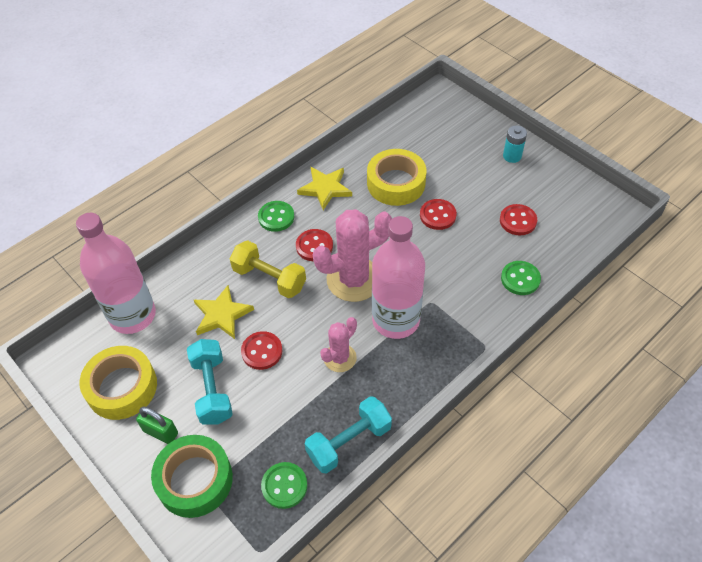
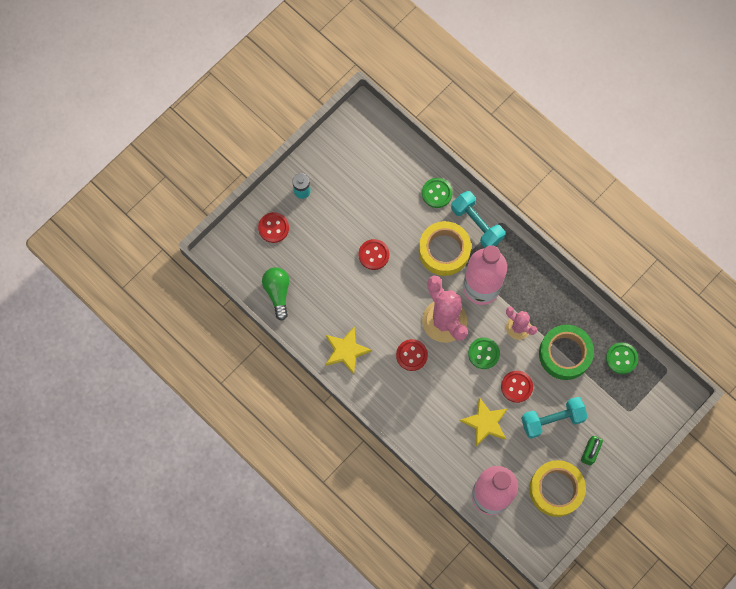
camera: 95 degrees left, 20 degrees up
(195, 480) = (623, 421): green tape -> green tape (565, 354)
(269, 278) = (447, 389): yellow dumbbell -> none
(276, 217) = (381, 391): green button -> green button (483, 353)
(349, 442) = (585, 317): turquoise dumbbell -> turquoise dumbbell (477, 224)
(394, 135) = (277, 293): none -> green light bulb
(396, 183) = (338, 290): yellow tape -> yellow tape (444, 251)
(518, 221) = (377, 191): red button -> red button (273, 228)

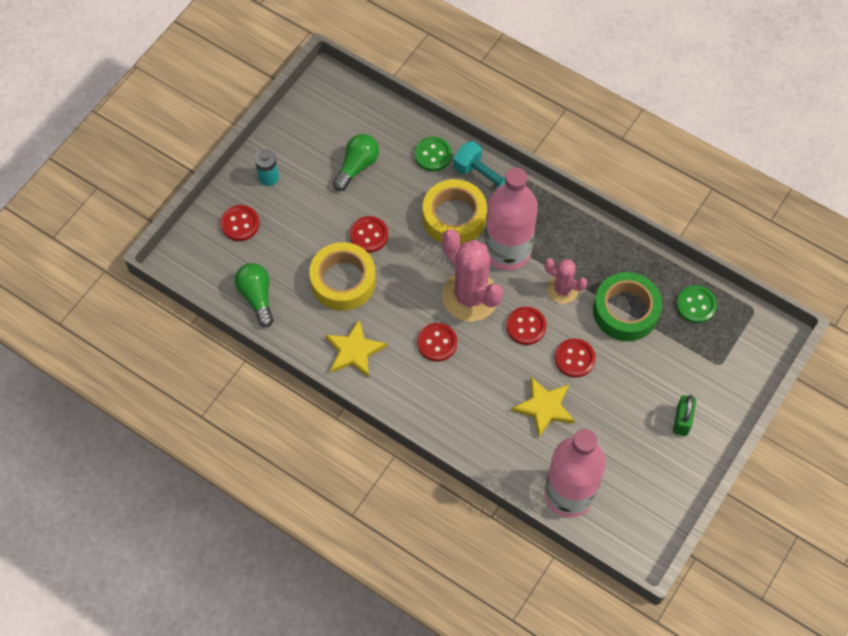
camera: 10 degrees left, 10 degrees down
(374, 193) = (357, 166): none -> green light bulb
(483, 353) = (526, 326): green button -> red button
(552, 420) = (627, 390): turquoise dumbbell -> none
(556, 489) = (649, 472): yellow tape -> yellow tape (343, 281)

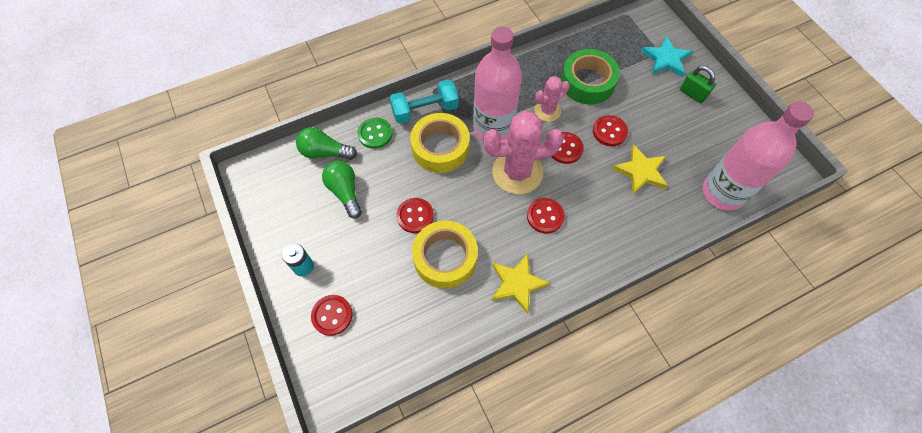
camera: 60 degrees left, 0 degrees up
(257, 297) = (416, 339): green light bulb -> green light bulb (325, 152)
(695, 305) = (605, 42): green button -> none
(714, 375) = (666, 59): none -> turquoise star

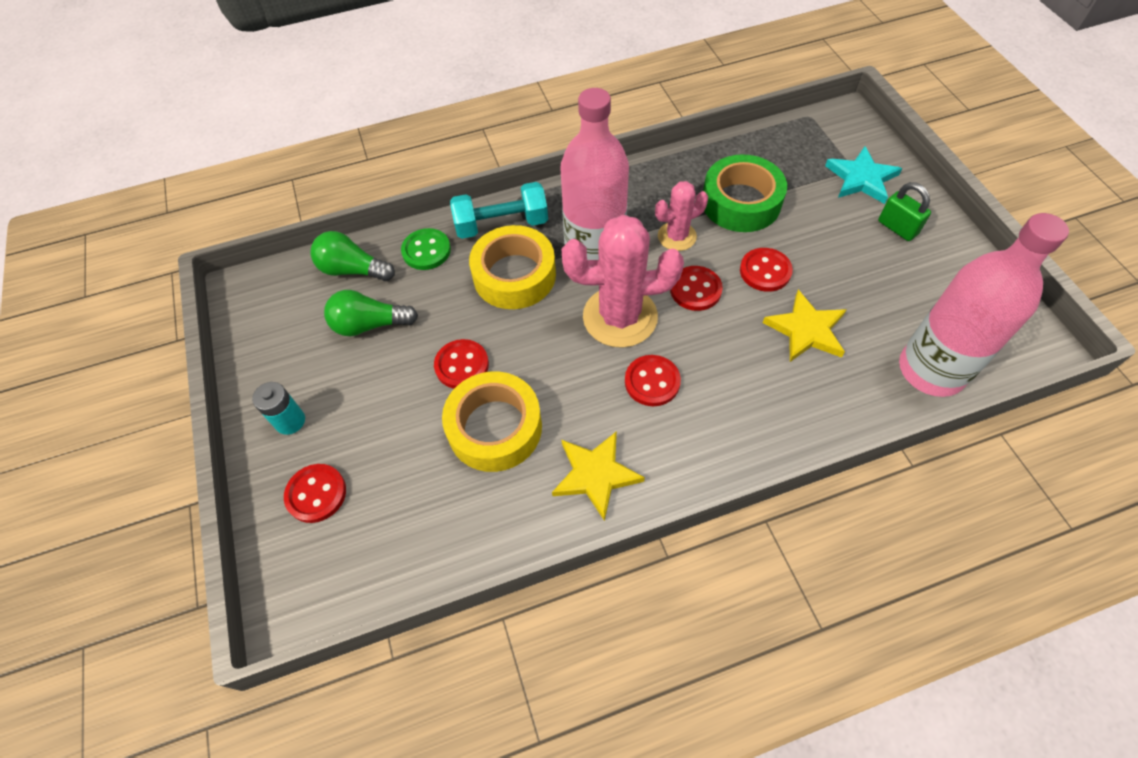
camera: 10 degrees right, 5 degrees down
(345, 192) = (369, 325): green light bulb -> green light bulb turned 75 degrees counterclockwise

